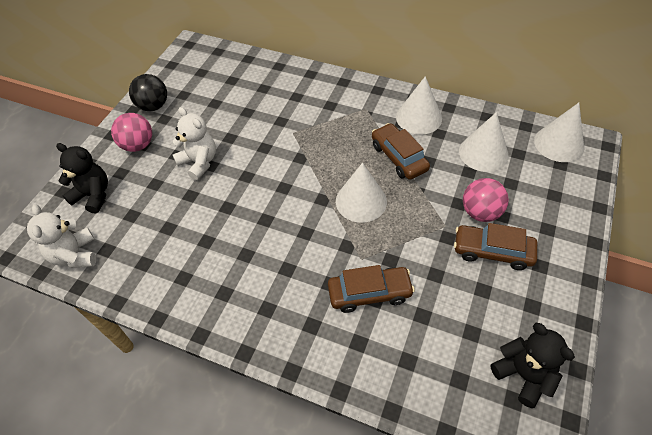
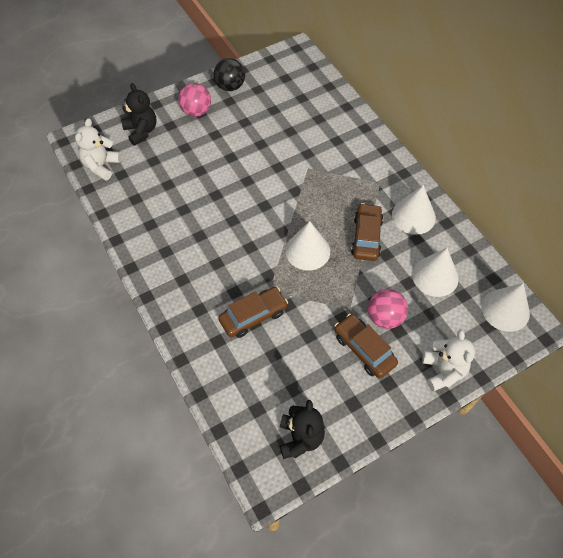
camera: 35 degrees right, 5 degrees up
(199, 162) = (225, 150): white teddy bear -> white teddy bear (443, 371)
(369, 293) = (253, 316): brown car -> brown car turned 60 degrees counterclockwise

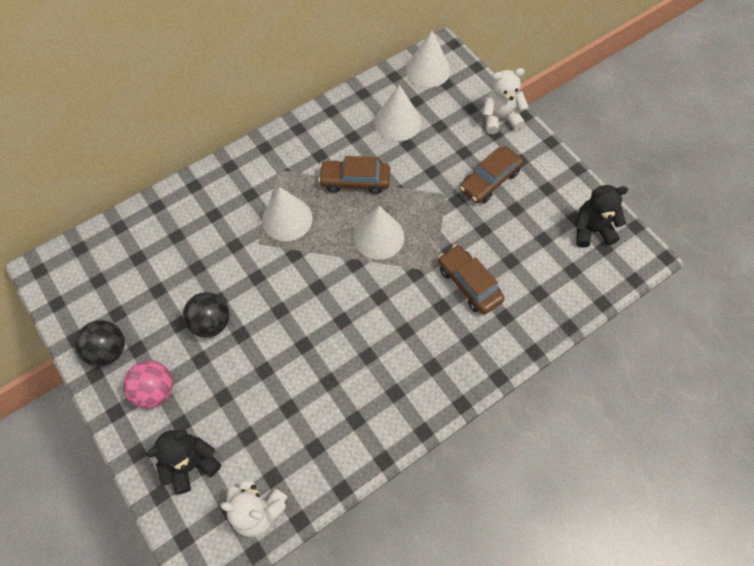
camera: 95 degrees left, 5 degrees up
(242, 140) = (211, 323): none -> black ball
(385, 317) = (451, 163): pink ball -> none
(413, 216) = (324, 139): white cone -> white cone (287, 219)

